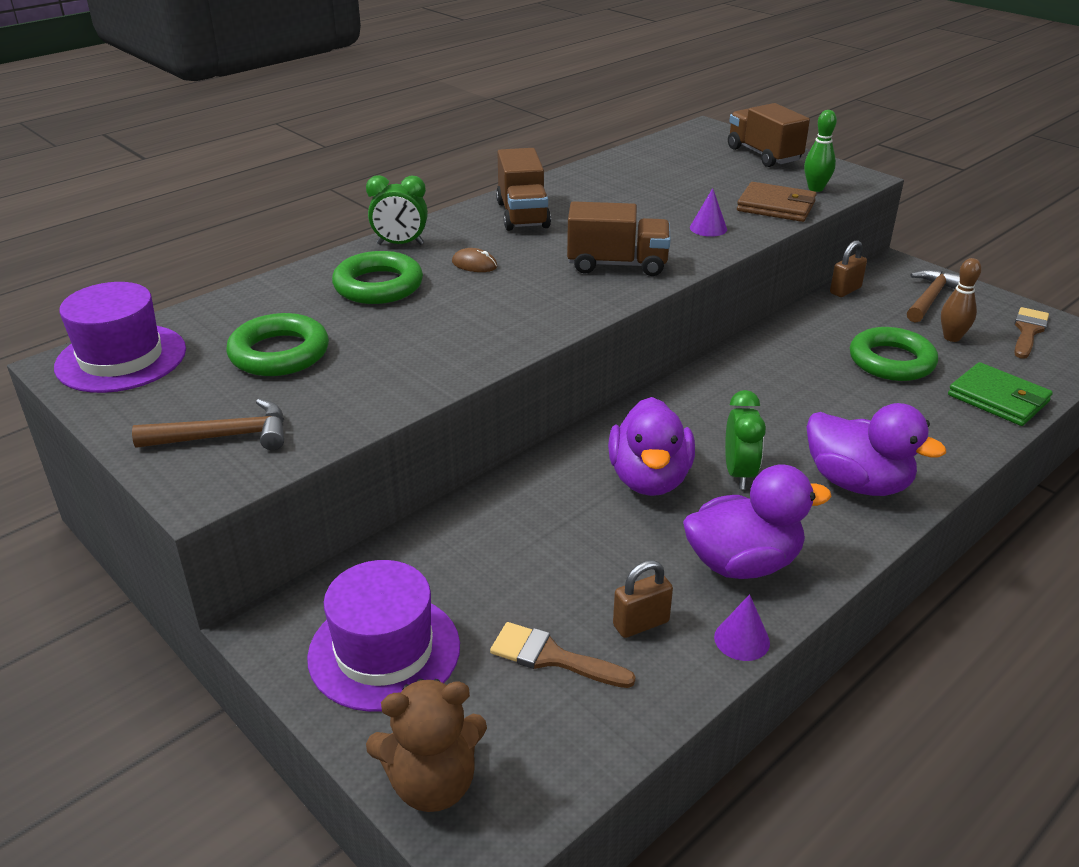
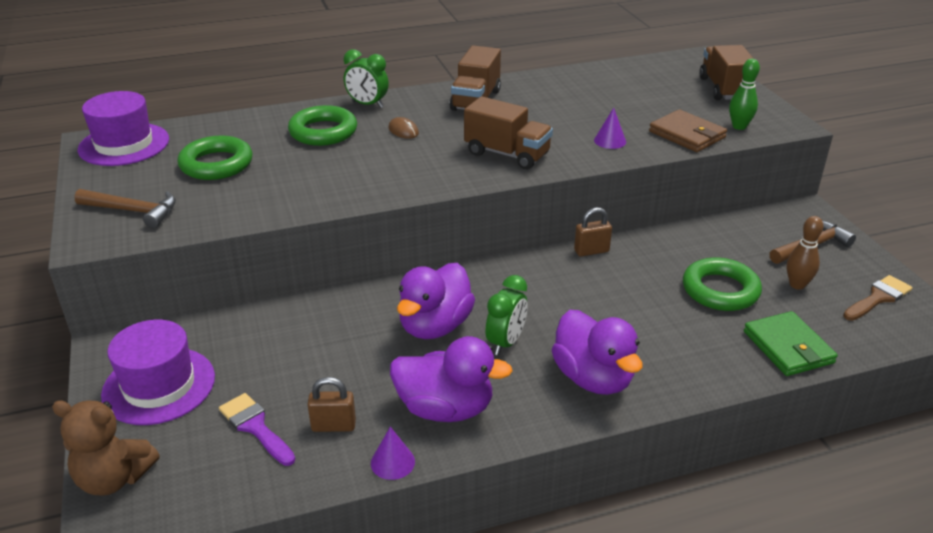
camera: 25 degrees right, 0 degrees up
(552, 657) = (255, 427): brown brush -> purple brush
(845, 290) = (737, 221): brown padlock -> brown padlock (591, 251)

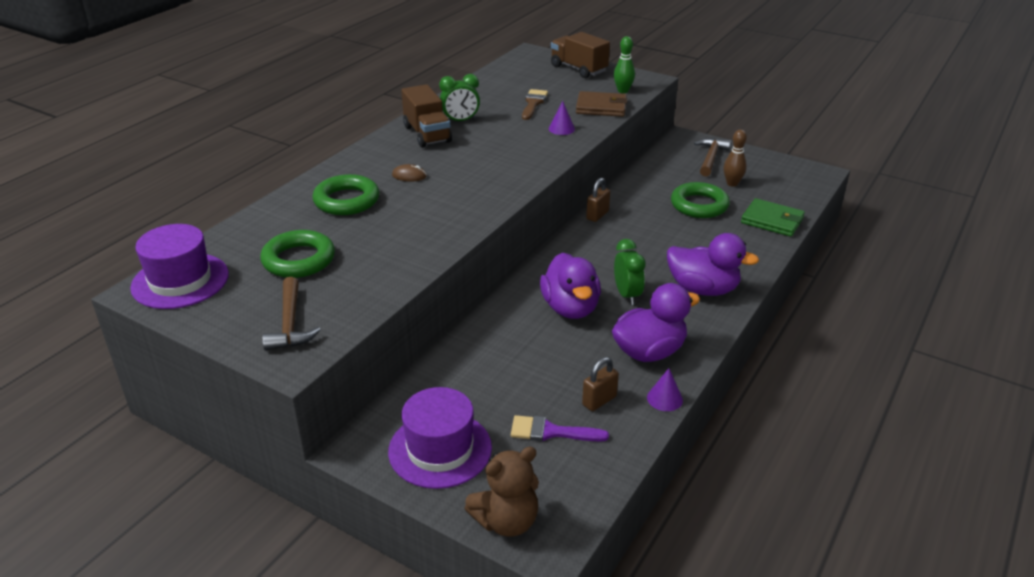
camera: 40 degrees left, 0 degrees up
(133, 211) = (290, 324): brown hammer -> brown hammer turned 105 degrees clockwise
(367, 104) = (347, 167): green clock -> green clock (460, 121)
(507, 154) = (510, 163): brown truck -> none
(878, 298) = (778, 173): brown brush -> brown brush (533, 103)

